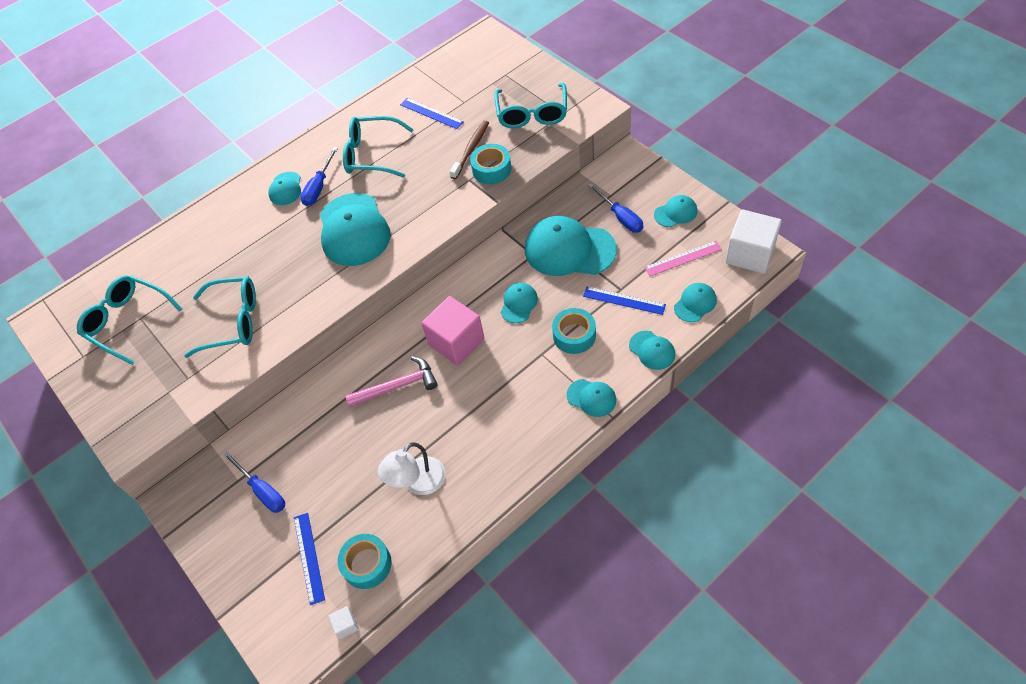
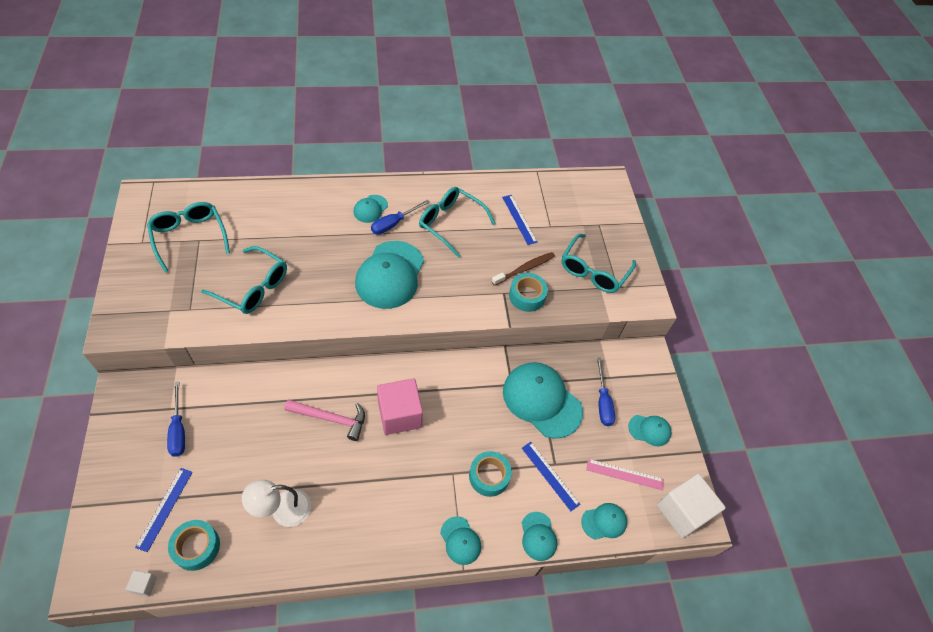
camera: 20 degrees right, 0 degrees up
(519, 304) = (469, 417): turquoise cap -> none

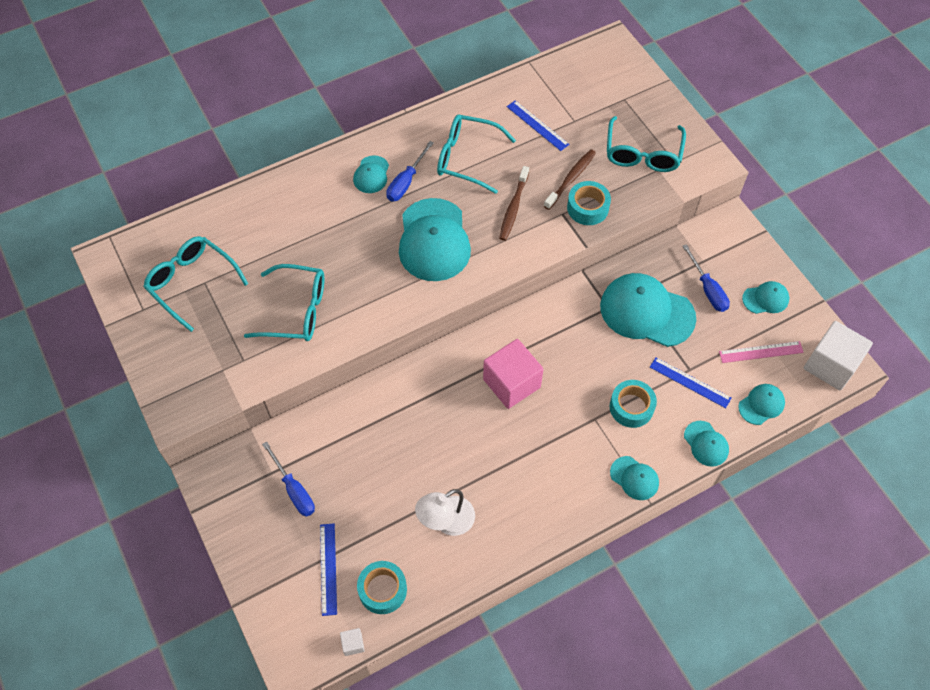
camera: 15 degrees left, 5 degrees up
(331, 419) = (444, 415): pink hammer -> none
(467, 274) = (513, 208): none -> brown toothbrush

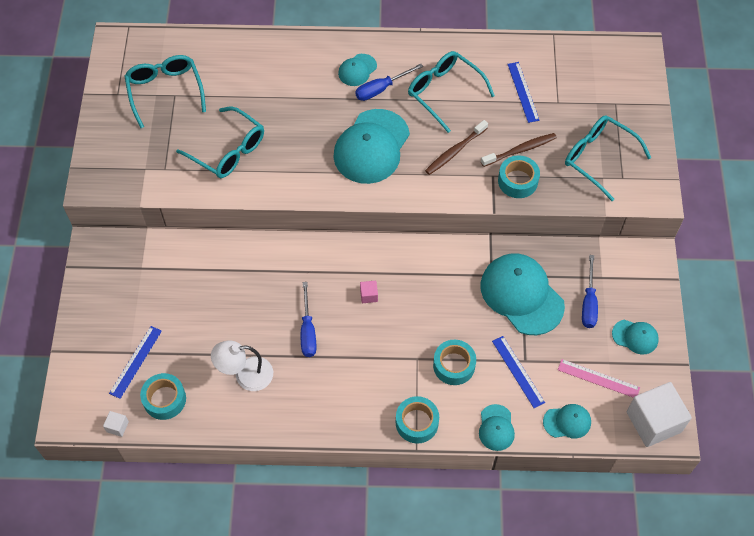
camera: 30 degrees right, 0 degrees up
(294, 490) = (149, 290): blue screwdriver -> blue screwdriver (308, 331)
(511, 383) = (369, 295): pink cube -> pink cube, size x0.41
(634, 478) = (417, 423): turquoise cap -> turquoise tape
(642, 154) = (598, 158): turquoise glasses -> turquoise glasses turned 90 degrees clockwise

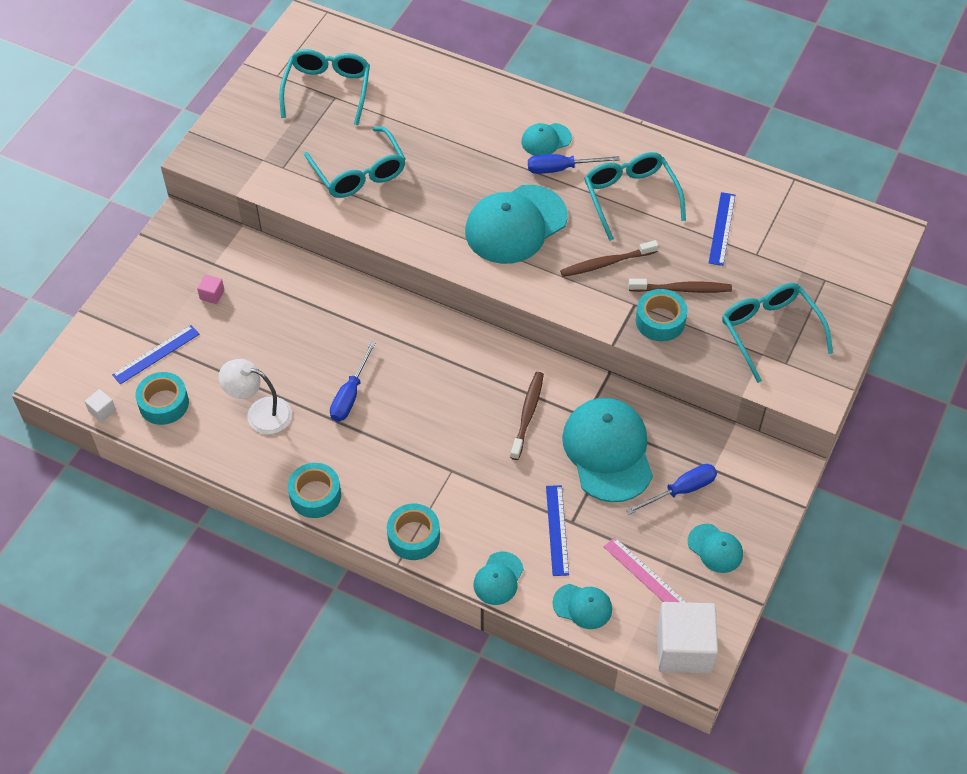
camera: 25 degrees right, 5 degrees down
(369, 295) = (436, 384): pink cube -> pink cube (212, 295)
(449, 291) = (527, 414): none -> brown toothbrush
(454, 365) = (488, 494): turquoise tape -> turquoise tape (315, 495)
(588, 303) = (681, 490): blue screwdriver -> blue screwdriver turned 150 degrees counterclockwise

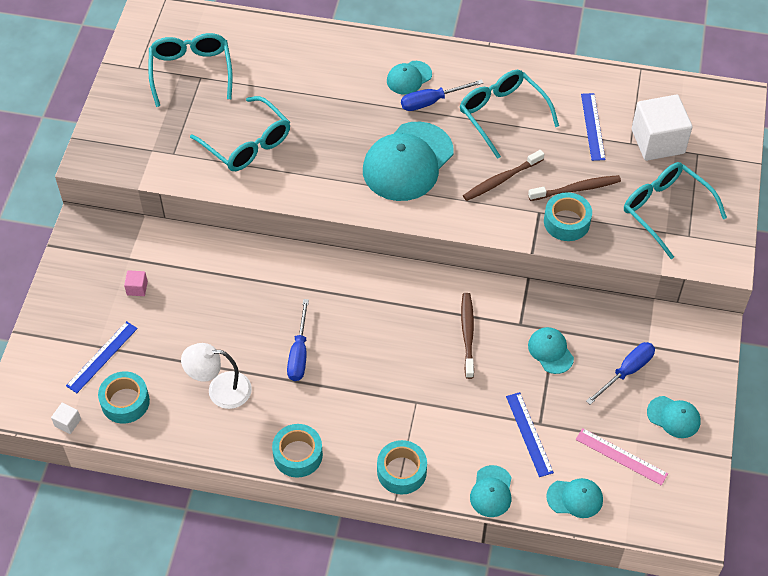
camera: 15 degrees left, 0 degrees up
(608, 451) = (550, 351): turquoise cap -> turquoise cap, size x0.49
(683, 648) = (676, 514): white cube -> white cube (658, 141)

